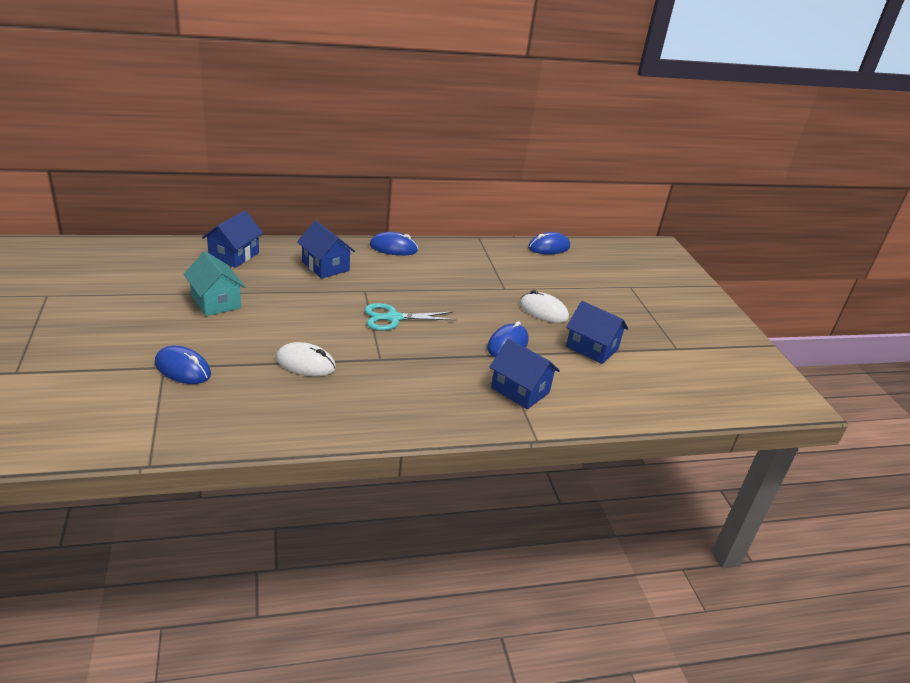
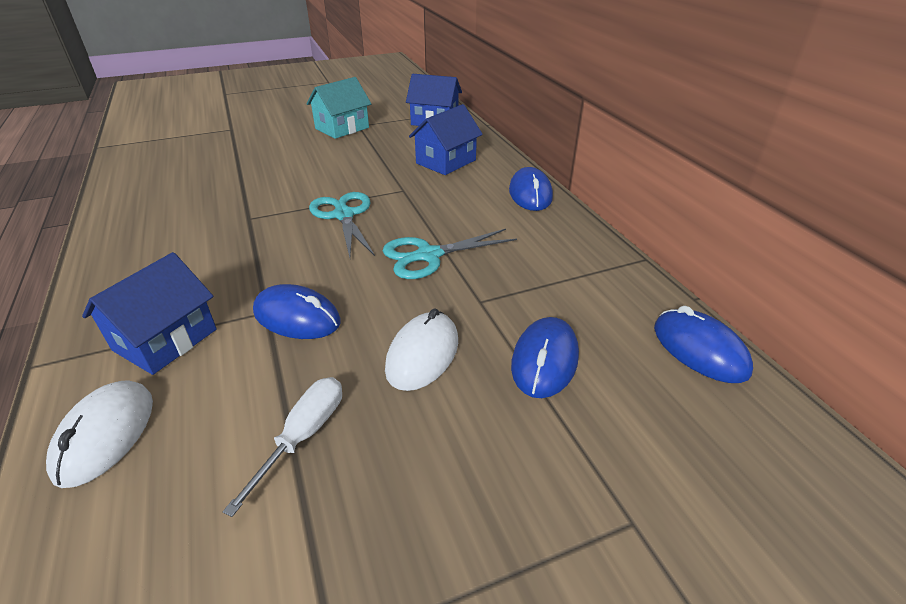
camera: 85 degrees right, 5 degrees up
(183, 369) = (228, 135): blue mouse -> blue mouse (544, 360)
(305, 363) = (237, 180): white mouse -> white mouse (105, 435)
(456, 295) = (429, 255): none -> turquoise scissors
(592, 348) = (303, 435): blue house -> white screwdriver

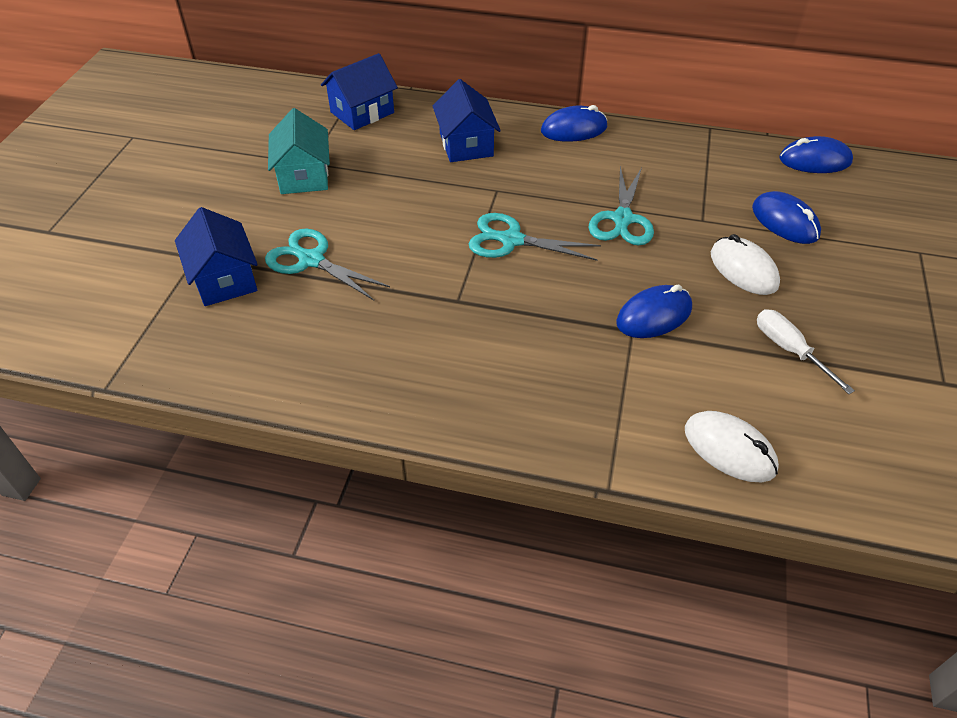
camera: 55 degrees left, 10 degrees up
(165, 340) = (630, 397): blue house -> blue house (224, 279)
(254, 158) = (311, 260): none -> turquoise scissors
(530, 194) = (574, 129): blue mouse -> blue mouse turned 45 degrees counterclockwise

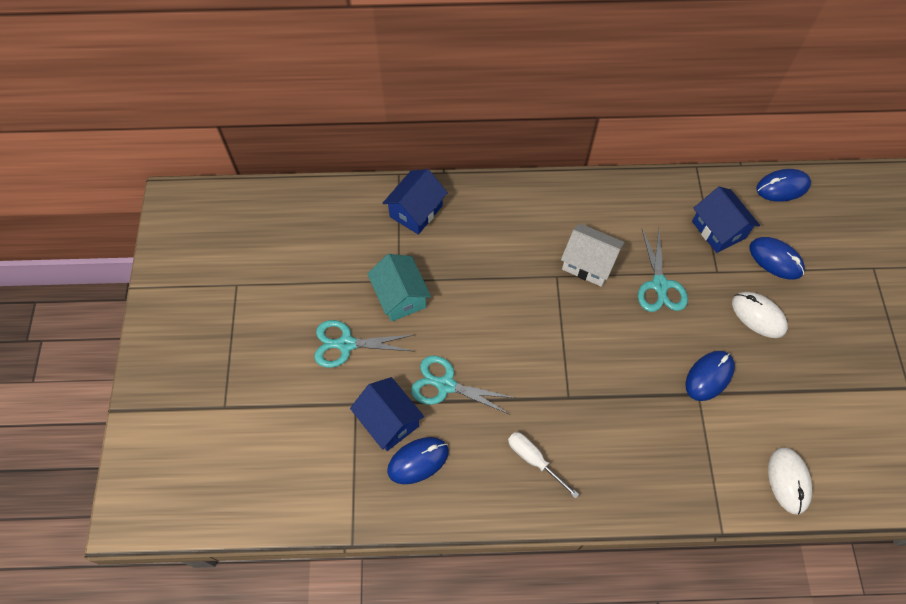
camera: 15 degrees left, 15 degrees up
(466, 144) = (514, 230): blue house -> blue house (718, 229)
(511, 240) = (586, 327): turquoise scissors -> turquoise scissors (346, 344)
(541, 186) = (588, 263): none -> white house
(574, 129) = (593, 193): blue mouse -> blue mouse (418, 461)
(729, 449) = (788, 481): white mouse -> white mouse turned 60 degrees clockwise
(789, 350) = (806, 384): white screwdriver -> white screwdriver (534, 460)

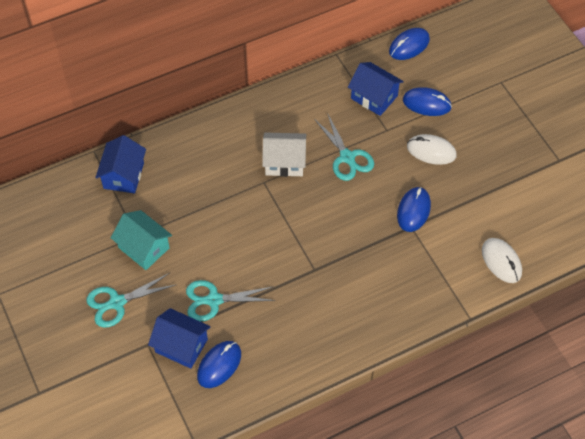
camera: 25 degrees left, 5 degrees down
(534, 460) = (309, 326): white screwdriver -> none

